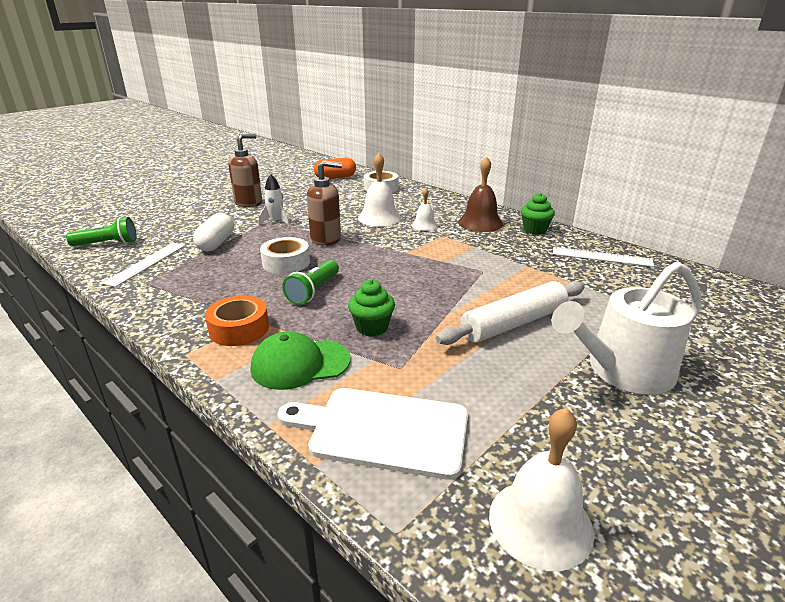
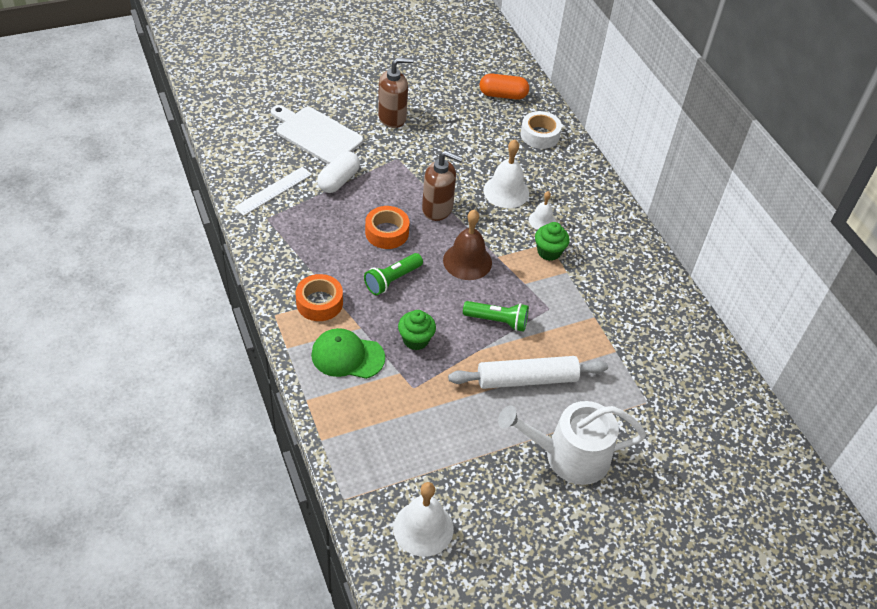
camera: 20 degrees right, 20 degrees up
(107, 244) = (248, 148): green flashlight -> green flashlight (497, 321)
(276, 222) = (405, 163): white rocket -> none
(286, 262) = (387, 232): white tape -> orange tape
(383, 430) = (373, 433): white cutting board -> white cutting board (316, 134)
(480, 223) = (600, 236): brown bell -> brown bell (467, 261)
(535, 230) = (646, 268): green cupcake -> green cupcake (549, 252)
(601, 257) = (675, 332): white ruler -> none

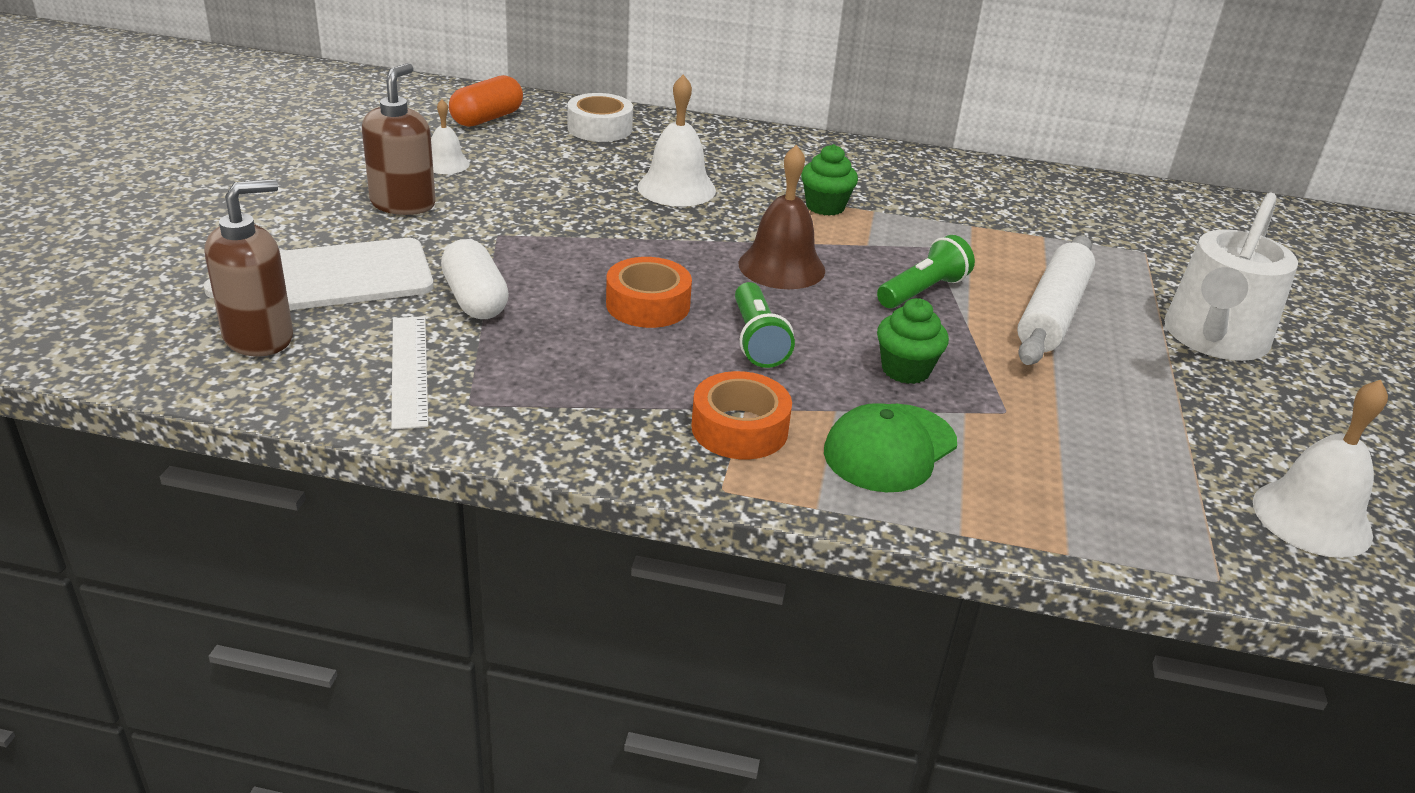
camera: 55 degrees left, 15 degrees down
(437, 209) = (648, 247): brown soap dispenser -> brown soap dispenser (259, 338)
(542, 220) = (761, 188): white bell -> white bell (446, 164)

